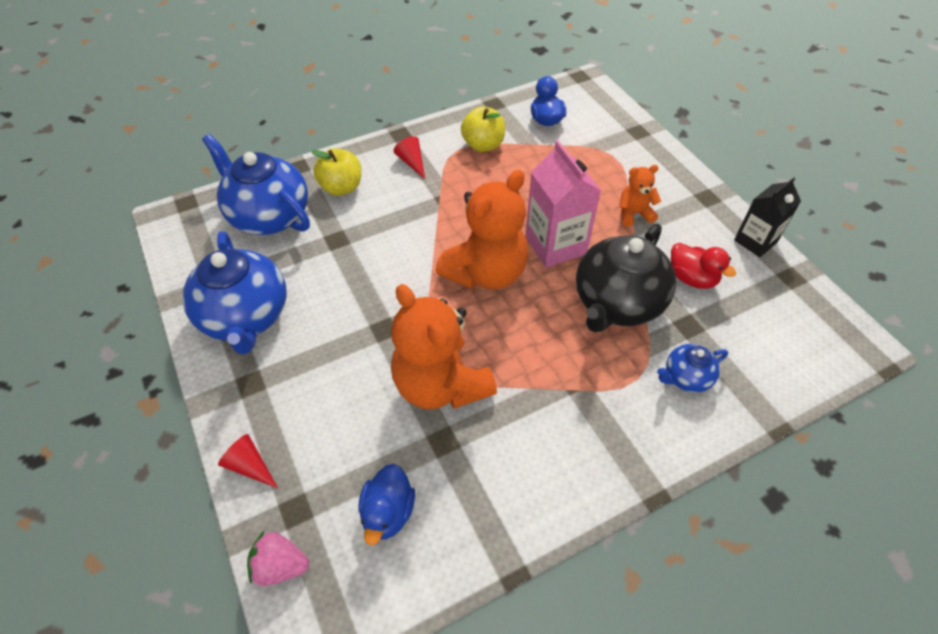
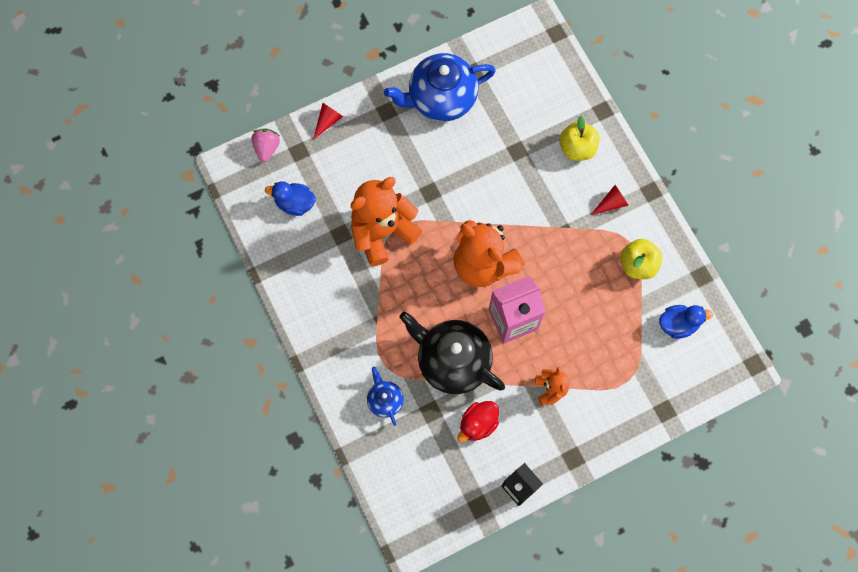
camera: 90 degrees right, 20 degrees up
(269, 216) = (542, 97): blue teapot -> none

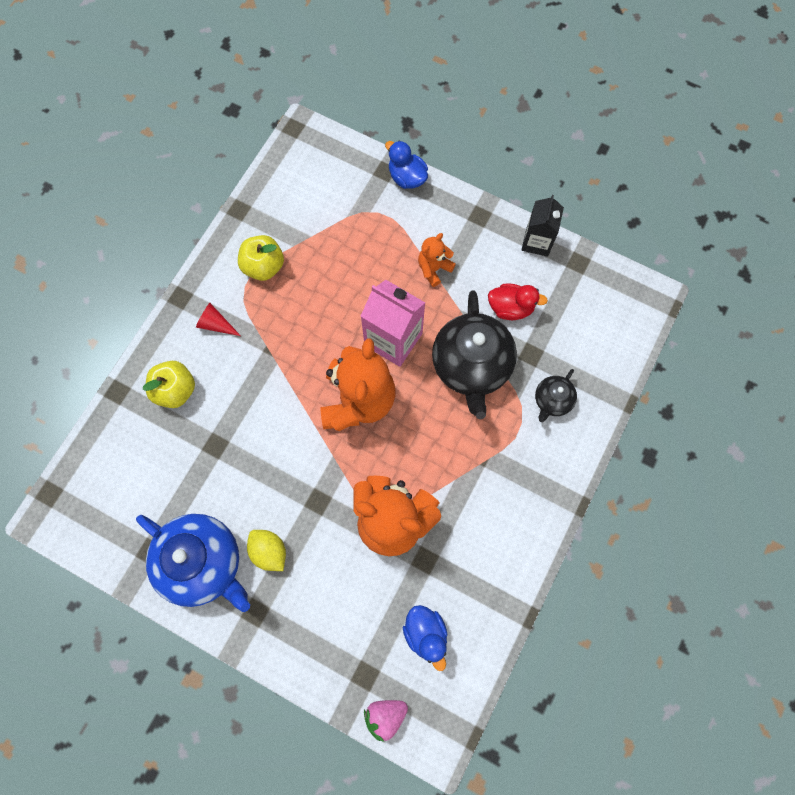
camera: 125 degrees left, 0 degrees up
(328, 121) = (308, 669): red cone -> none
(385, 400) = (552, 401): blue teapot -> black teapot
(419, 142) = (269, 551): none -> yellow lemon
(678, 324) = (298, 203): blue duck -> blue duck (407, 177)

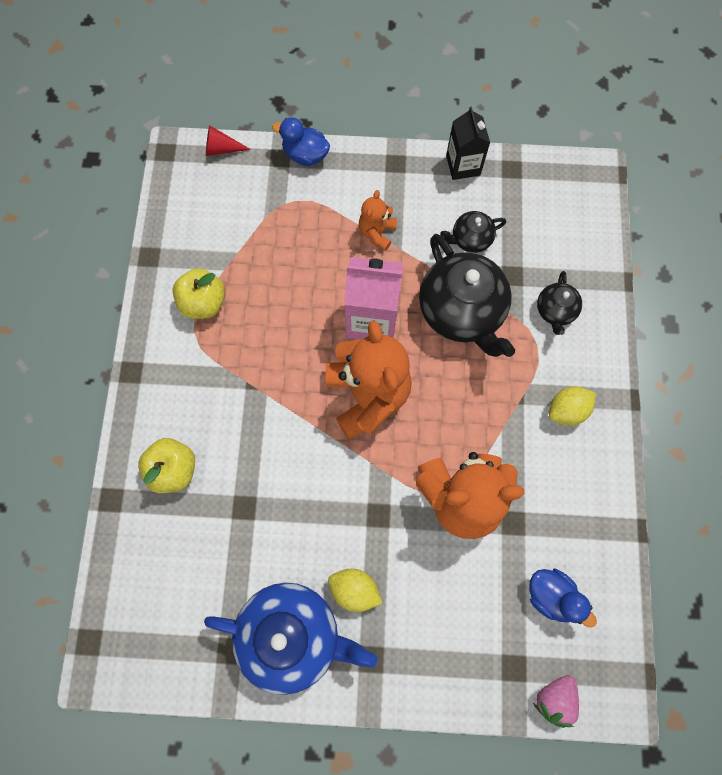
camera: 25 degrees left, 0 degrees up
(216, 324) = (183, 383): red cone -> red cone (222, 149)
(510, 308) = (470, 239): red duck -> black teapot
(518, 488) = (566, 410): none -> yellow lemon

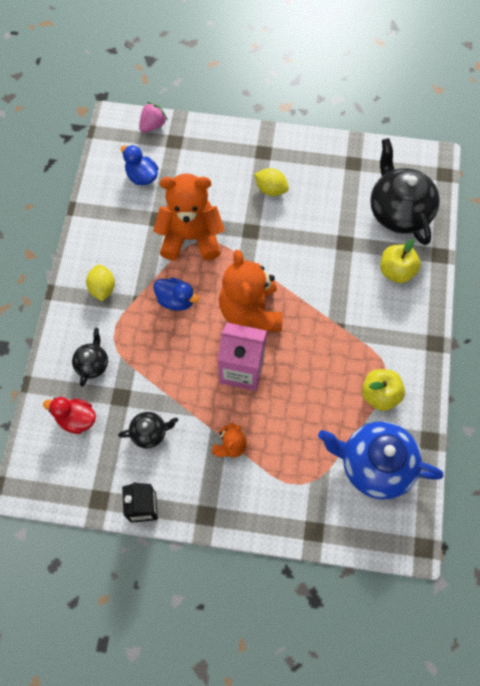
camera: 175 degrees left, 5 degrees down
(222, 149) = (369, 546): red cone -> none
(292, 635) = (313, 168): blue teapot -> blue teapot (375, 464)
(305, 155) = (290, 532): blue duck -> blue duck (176, 300)
(461, 312) = (168, 369): black teapot -> black teapot (399, 211)
(557, 247) = (76, 419): none -> red duck
(566, 410) = (102, 288): yellow lemon -> yellow lemon turned 75 degrees counterclockwise

